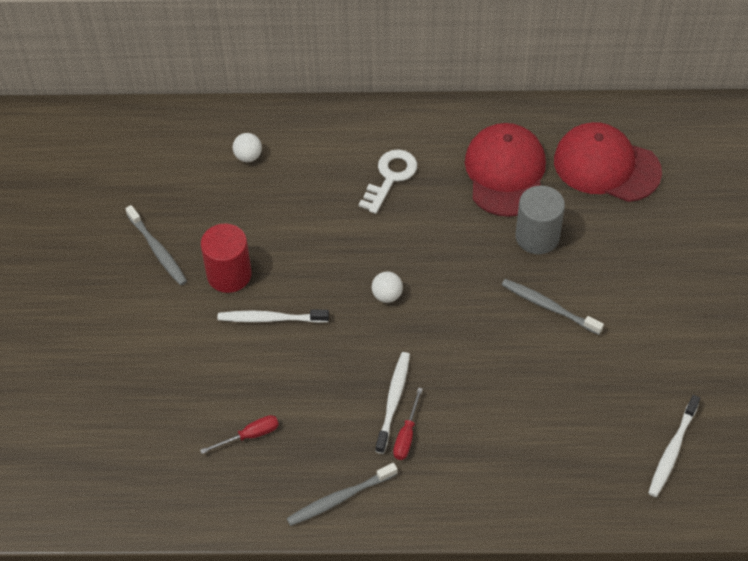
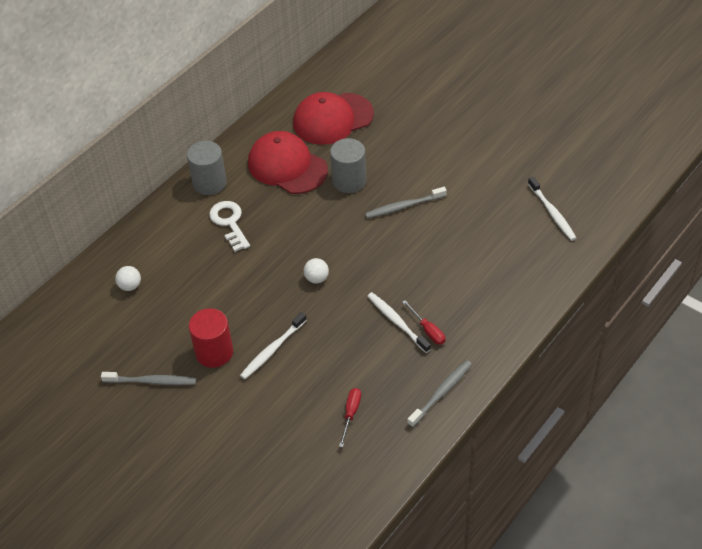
camera: 50 degrees left, 5 degrees down
(339, 499) = (441, 392): grey toothbrush -> grey toothbrush turned 150 degrees counterclockwise
(424, 127) = (209, 183): none -> grey cylinder

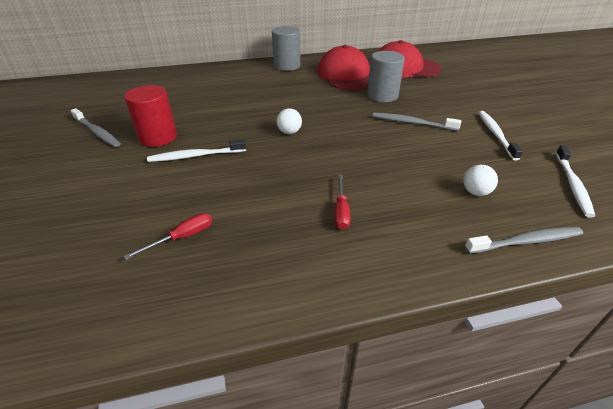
camera: 35 degrees right, 10 degrees down
(130, 286) = (171, 86): white ball -> white ball (475, 192)
(229, 222) = (272, 84): white key -> none
(396, 322) = (319, 189): white toothbrush -> white toothbrush (495, 134)
(441, 392) = (292, 276): grey toothbrush -> grey toothbrush (526, 241)

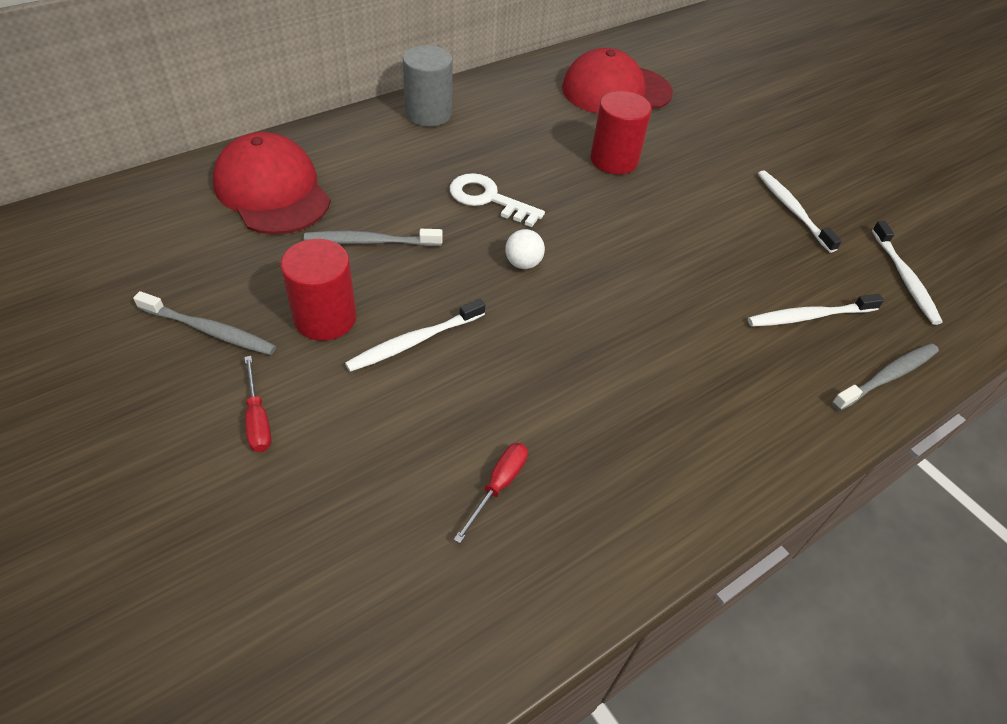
camera: 25 degrees left, 10 degrees up
(291, 102) = (488, 199): none -> white key
(341, 211) = (671, 388): red screwdriver -> red screwdriver (258, 419)
(346, 75) = (537, 123): red cap -> red cap (272, 191)
(382, 95) = (614, 160): grey cylinder -> red cylinder
(411, 123) = (680, 209): grey toothbrush -> grey toothbrush (370, 242)
(475, 192) = (808, 316): white ball -> white toothbrush

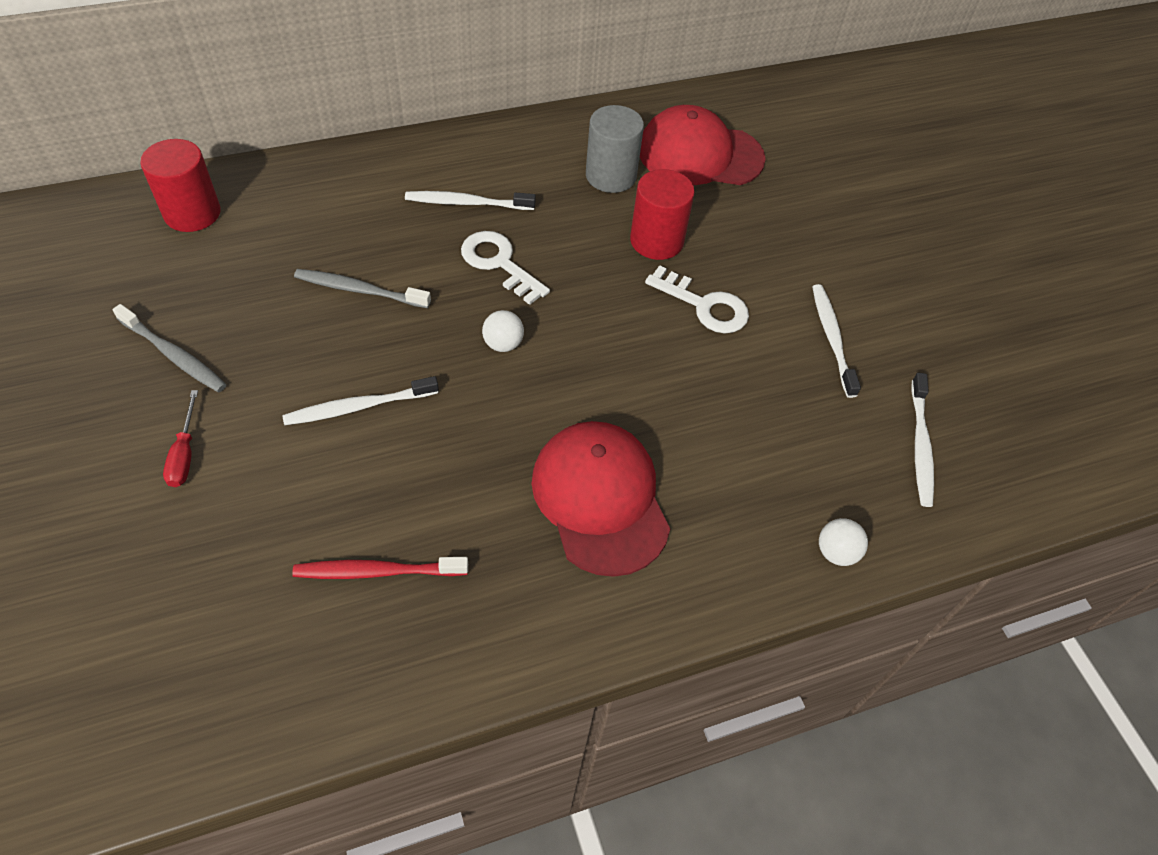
camera: 15 degrees right, 5 degrees up
(272, 191) = (286, 215): red cap -> red cap (600, 499)
(325, 318) = (284, 364): red cylinder -> red cylinder (192, 213)
(428, 113) = (479, 151): grey cylinder -> grey cylinder (611, 176)
(498, 486) = (376, 571): red screwdriver -> red toothbrush
(679, 203) = (704, 306): none -> white key
(808, 316) = (783, 466): white toothbrush -> white toothbrush (466, 203)
(887, 376) = (836, 552): grey toothbrush -> white ball

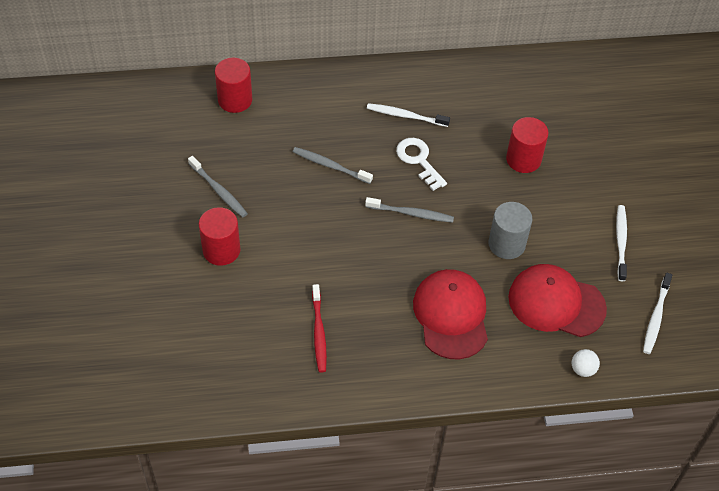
camera: 15 degrees right, 0 degrees up
(184, 454) = (221, 250): red screwdriver -> red cylinder
(358, 407) = (320, 239): white toothbrush -> none
(376, 571) = (319, 333): red toothbrush -> red toothbrush turned 105 degrees counterclockwise
(503, 344) = (411, 213): white ball -> grey toothbrush
(611, 176) = (503, 109): grey cylinder -> grey cylinder (506, 244)
(700, 154) = (568, 101): red cap -> red cap (556, 303)
(704, 306) = (544, 208): white key -> none

